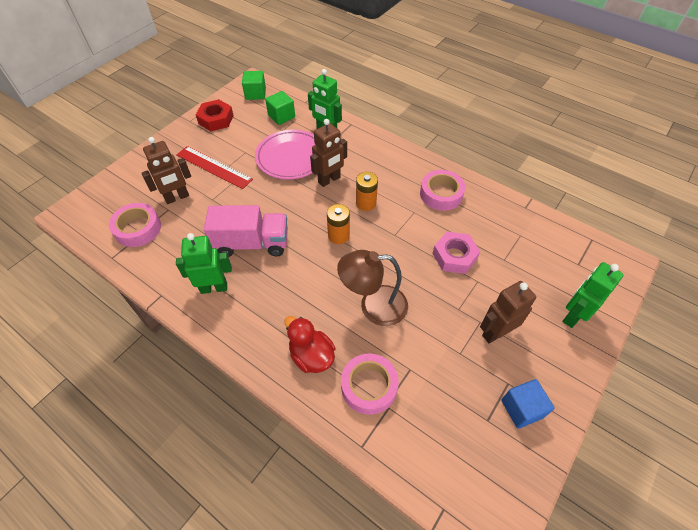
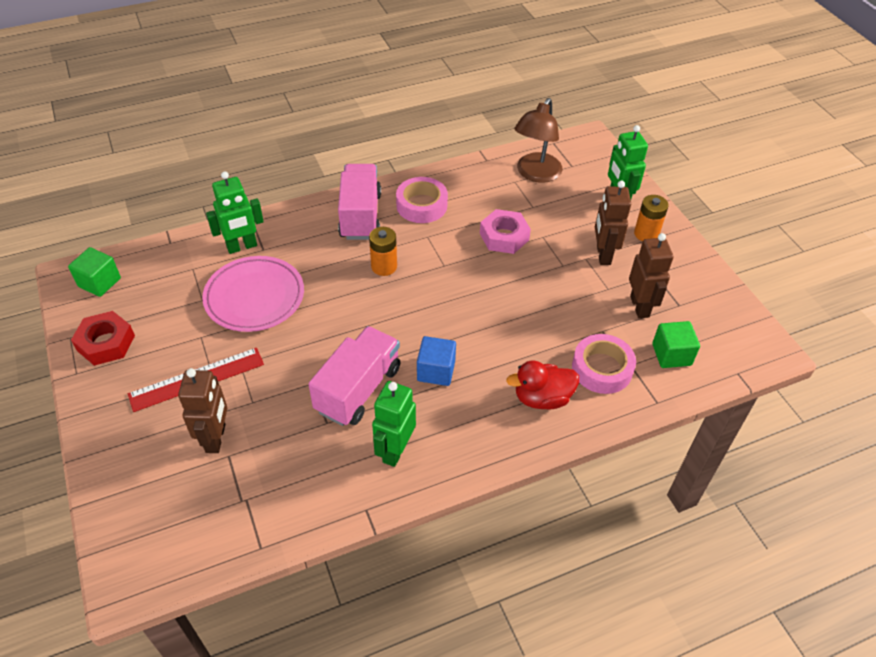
camera: 60 degrees left, 5 degrees down
(138, 228) = (234, 501): pink tape -> none
(281, 116) = (172, 275): green cube -> green cube (671, 354)
(329, 180) = (323, 280): brown robot -> brown robot (640, 306)
(338, 236) = (409, 309): orange battery -> orange battery (646, 234)
(373, 306) = (518, 323): brown lamp -> brown lamp (535, 174)
(401, 168) = (360, 216): none -> pink truck
(521, 409) = (681, 278): blue cube -> blue cube (436, 371)

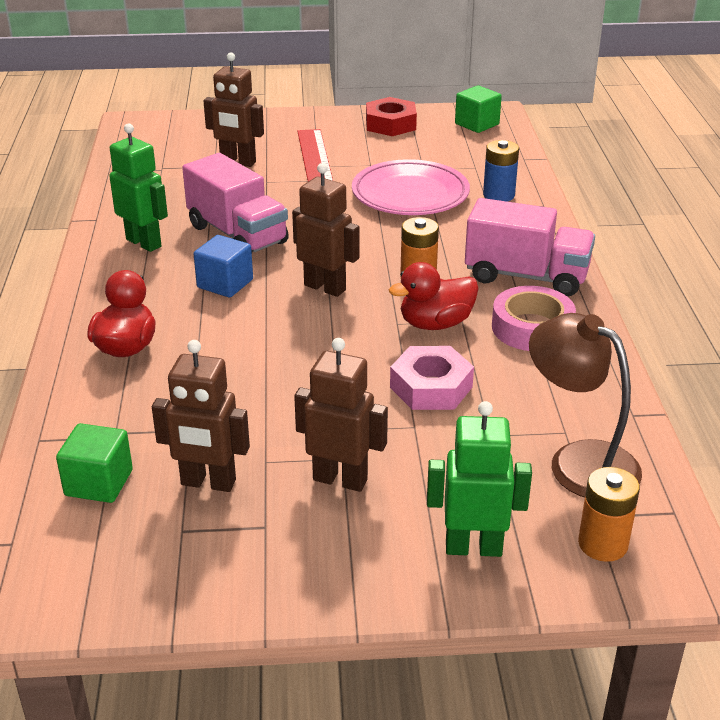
camera: 110 degrees right, 15 degrees down
(242, 247) = (498, 195): green robot -> blue battery
(416, 312) = (325, 287): none -> brown robot
(437, 247) = (435, 324): none -> red duck
(602, 369) = (129, 408): pink tape -> none
(646, 234) = (365, 552): orange battery -> orange battery (602, 544)

